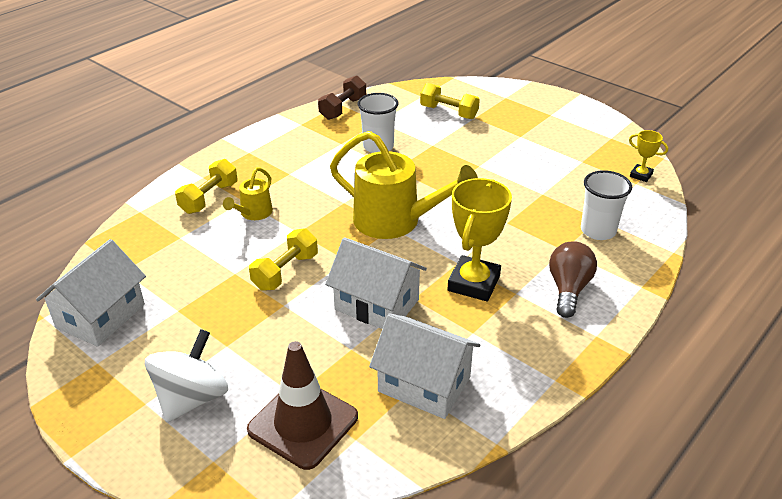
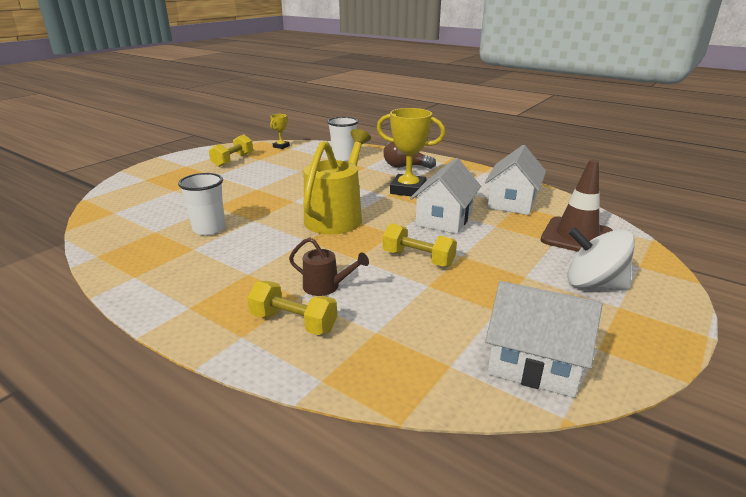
camera: 95 degrees left, 10 degrees down
(253, 214) = (326, 287): yellow watering can -> brown watering can
(343, 109) = (112, 252): brown dumbbell -> none
(449, 112) = (158, 200): yellow dumbbell -> yellow dumbbell (233, 160)

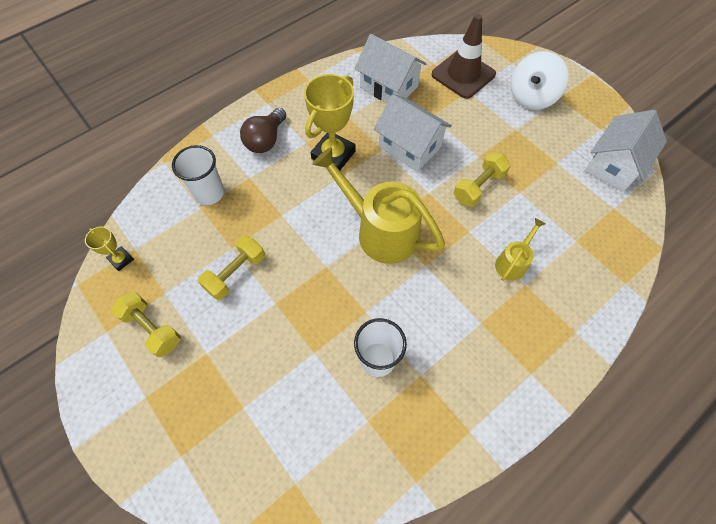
camera: 75 degrees left, 35 degrees up
(293, 322) = (561, 293): yellow dumbbell -> yellow dumbbell (236, 273)
(326, 287) = (513, 262): brown watering can -> yellow watering can

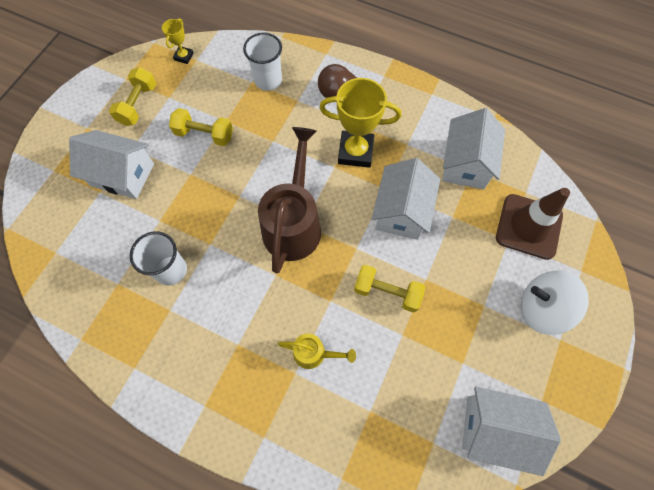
camera: 65 degrees right, 5 degrees up
(235, 374) = (122, 175): none -> white house
(379, 231) = (293, 223): yellow watering can -> brown watering can

